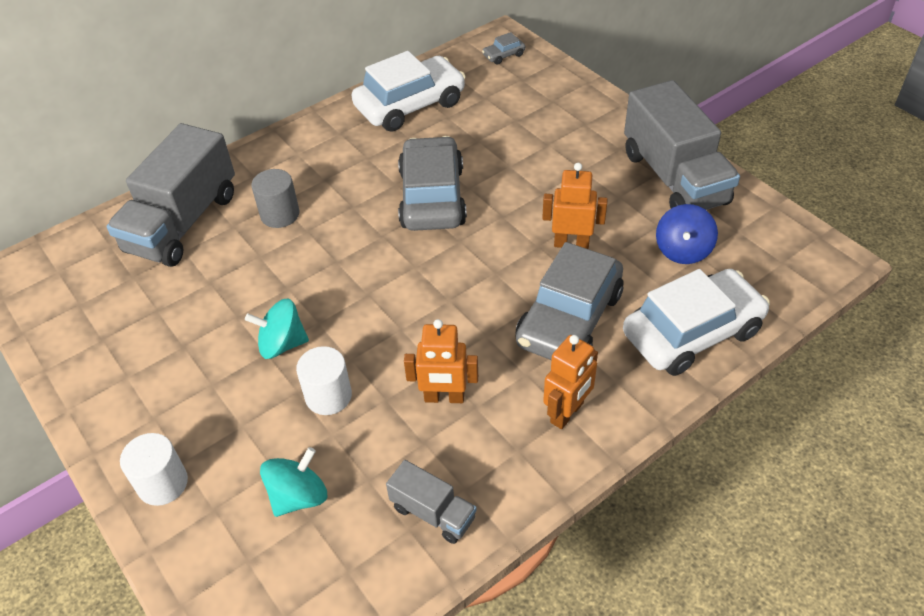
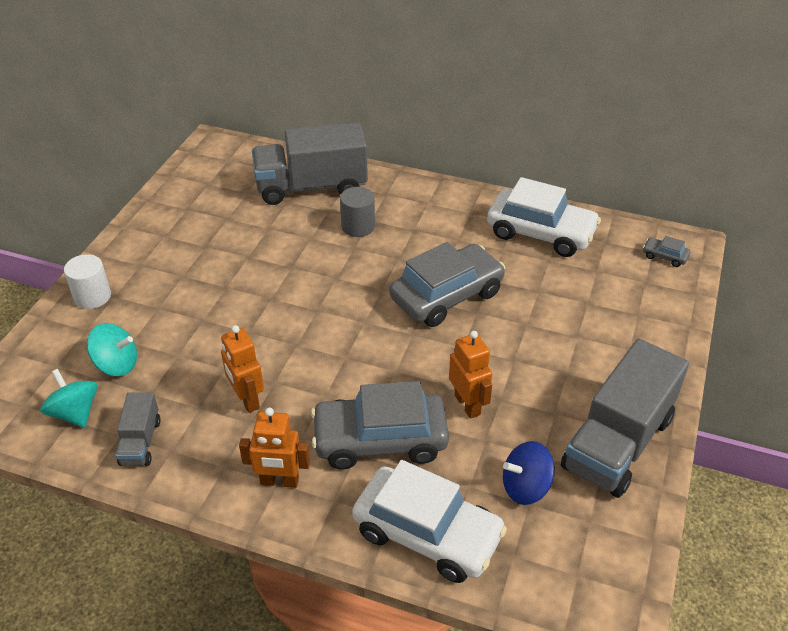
camera: 55 degrees right, 5 degrees down
(282, 344) = (238, 290): turquoise spinning top -> turquoise spinning top (75, 413)
(328, 396) = (208, 337): white cylinder -> none

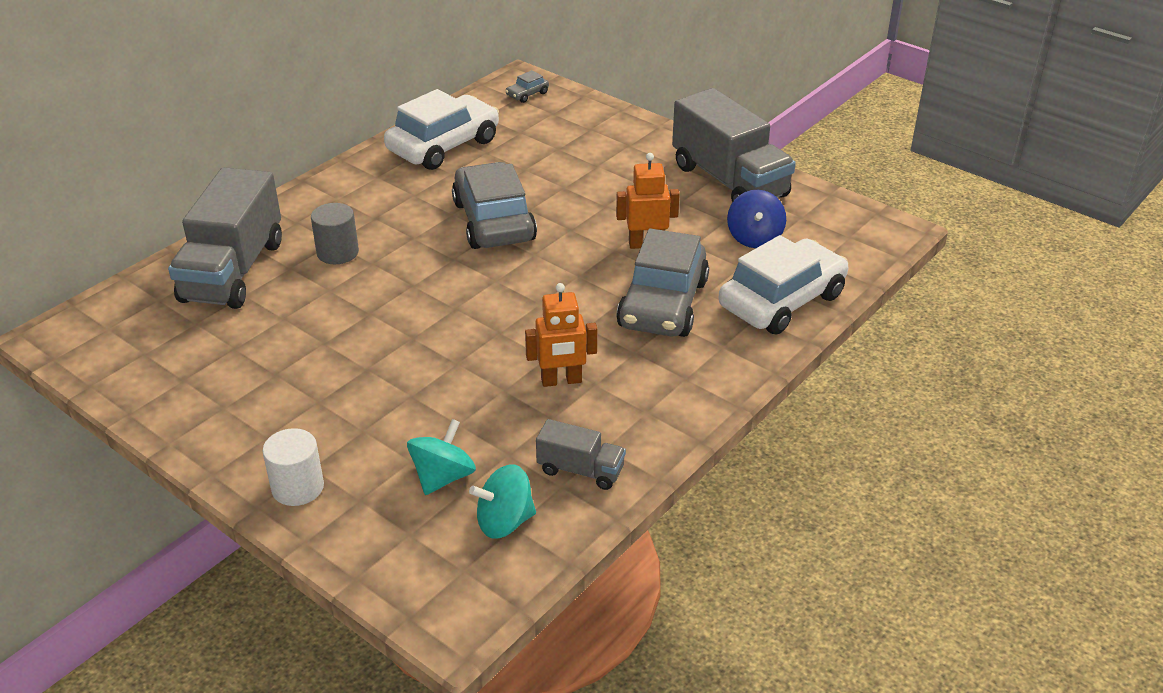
camera: 70 degrees left, 5 degrees down
(279, 481) = (684, 377): orange robot -> none

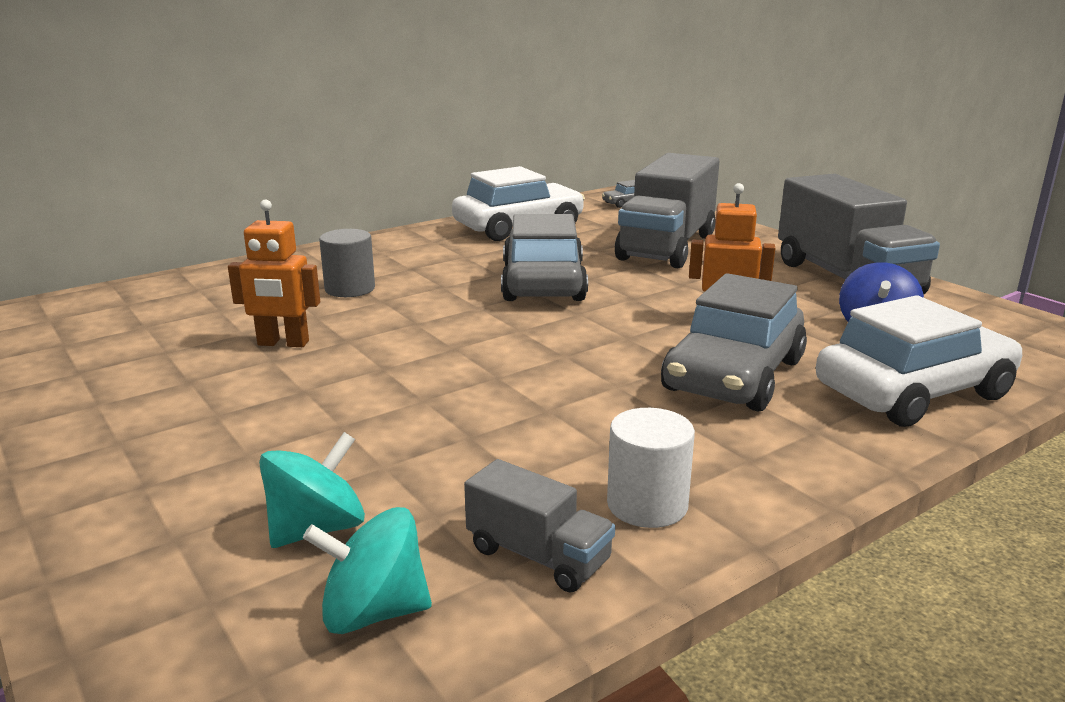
camera: 15 degrees right, 15 degrees down
(233, 271) = (225, 291): grey truck -> grey truck (666, 247)
(297, 487) = (102, 507): white cylinder -> white cylinder (647, 505)
(561, 381) = (557, 437): orange robot -> orange robot (283, 343)

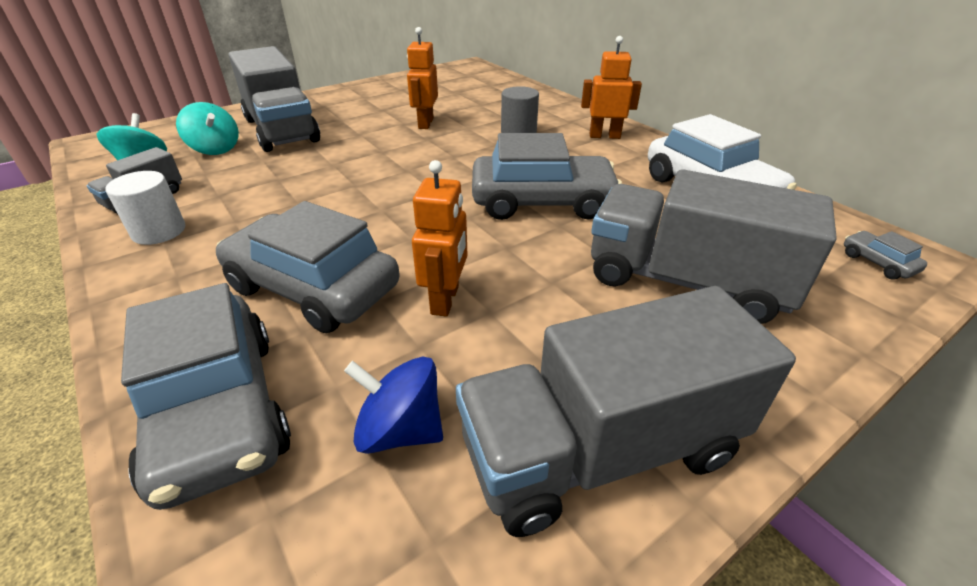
camera: 90 degrees right, 15 degrees up
(243, 468) = (281, 130): none -> grey truck
(380, 251) = (604, 136): none -> orange robot
(913, 392) = (218, 411): white car -> grey car

